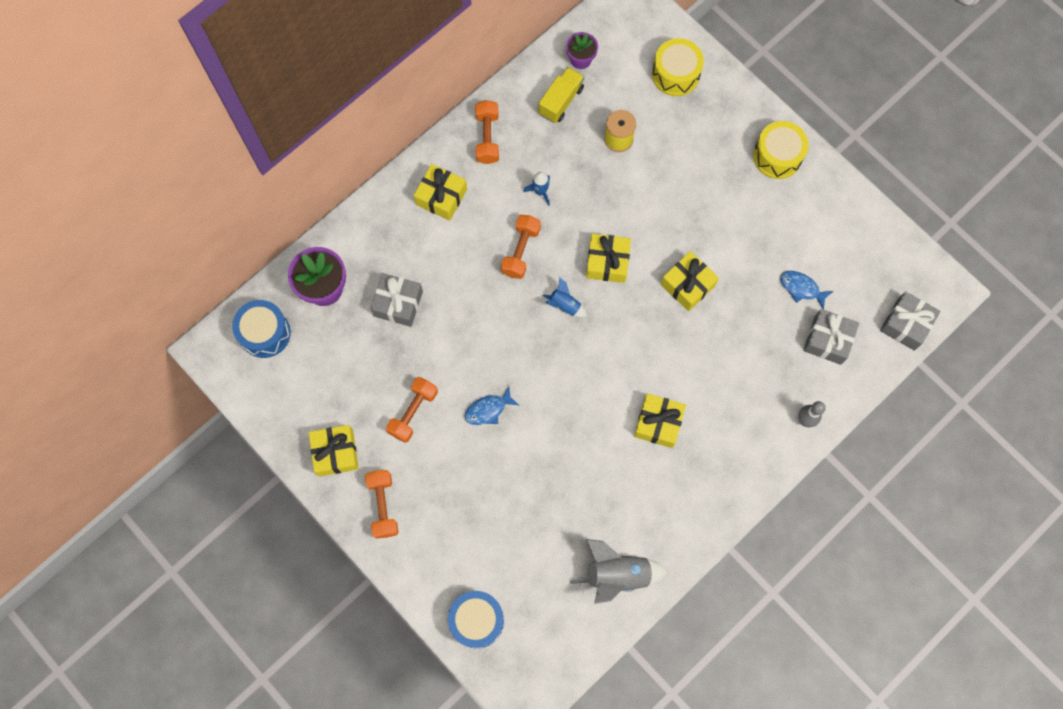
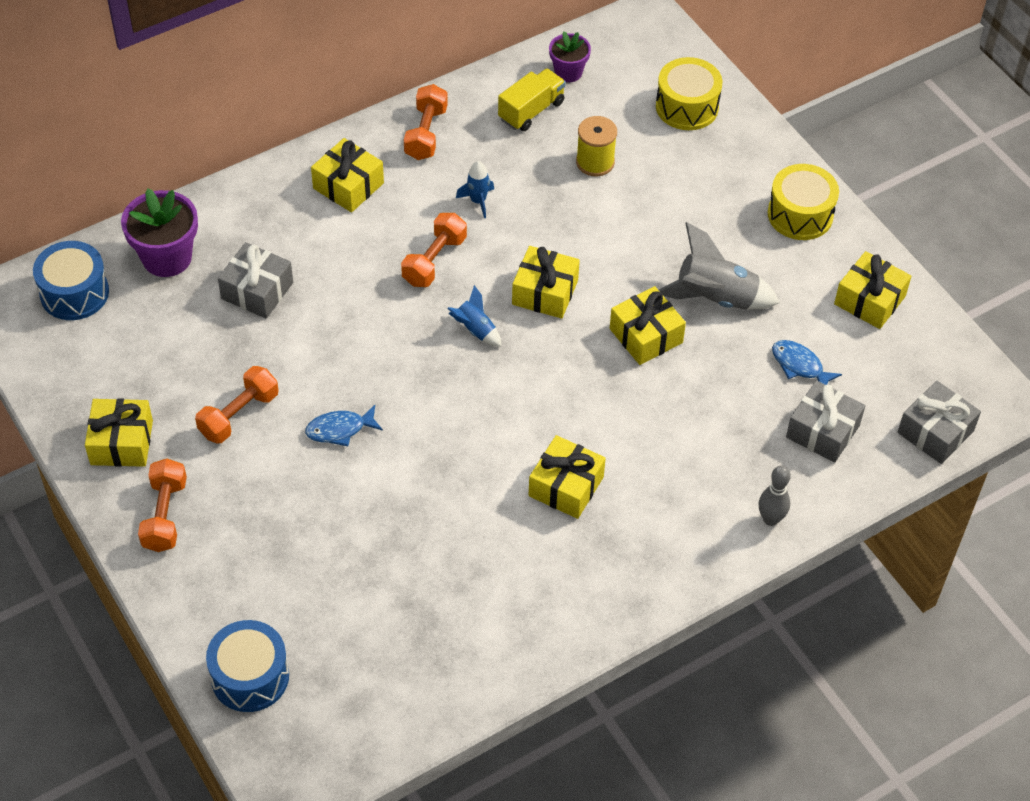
camera: 10 degrees right, 20 degrees down
(617, 574) = (461, 657): grey rocket -> grey rocket (715, 298)
(840, 222) = (869, 300): none -> yellow gift

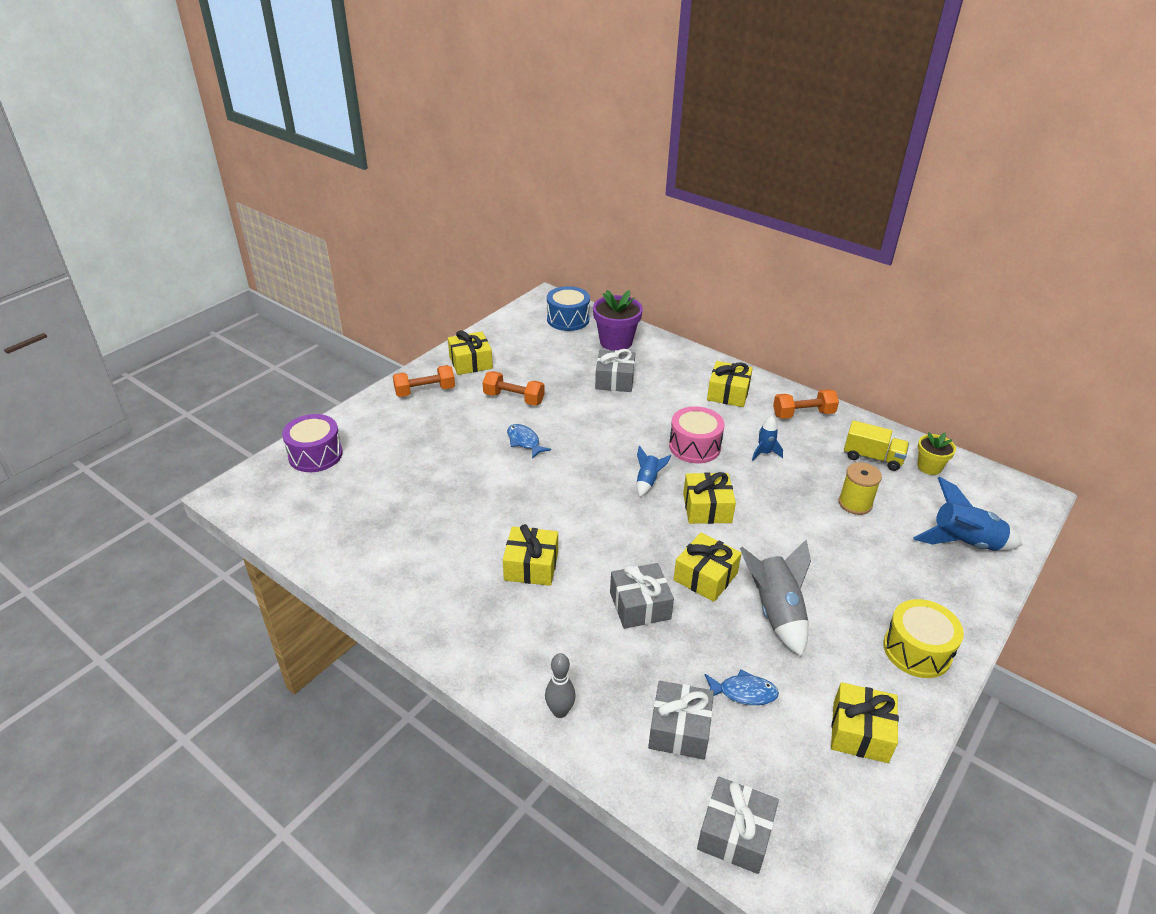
camera: 70 degrees right, 15 degrees down
(250, 676) = (315, 455): blue drum -> purple drum
(434, 261) = (694, 446): orange dumbbell -> pink drum
(568, 72) = (929, 467): purple flower pot -> yellow flower pot
(663, 407) = (640, 605): none -> grey gift
(687, 107) = (964, 543): yellow drum -> blue rocket
(799, 366) = (743, 692): blue fish -> blue fish turned 75 degrees clockwise

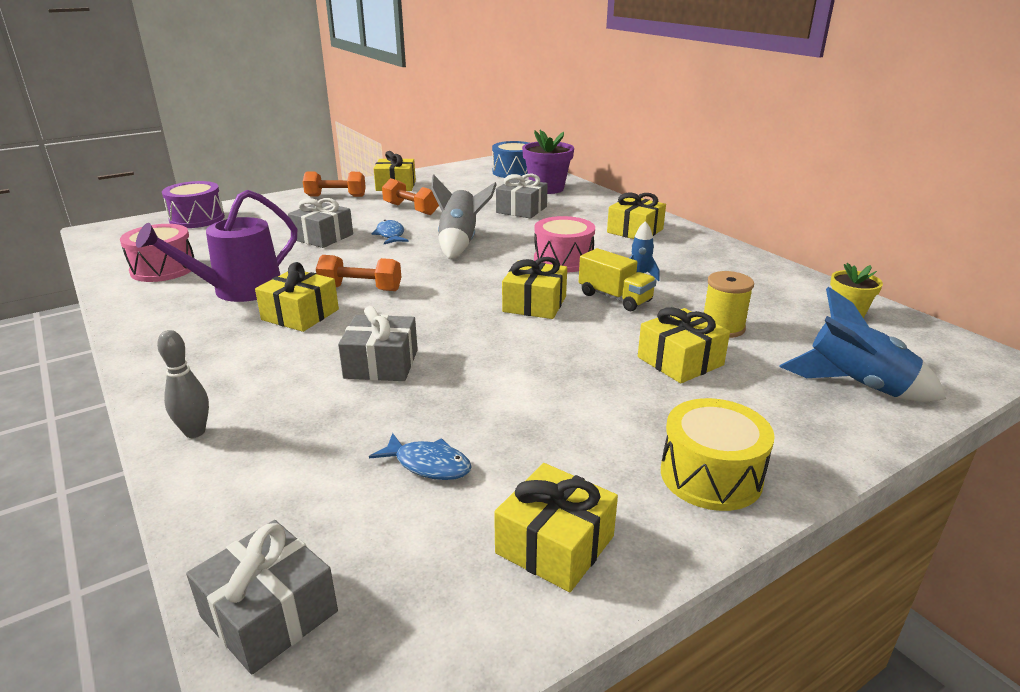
camera: 20 degrees right, 10 degrees down
(354, 536) = (163, 269): none -> pink drum
(452, 548) = (239, 290): none -> purple watering can
(647, 481) = (487, 276): blue rocket -> none
(679, 729) = (312, 481): grey gift -> grey gift (322, 237)
(705, 577) = (480, 355): yellow gift -> yellow gift (680, 361)
(776, 612) = (540, 400): grey rocket -> grey rocket (459, 242)
(803, 414) = (711, 254): orange dumbbell -> orange dumbbell (361, 288)
(872, 458) = (774, 296): yellow truck -> yellow truck (615, 298)

